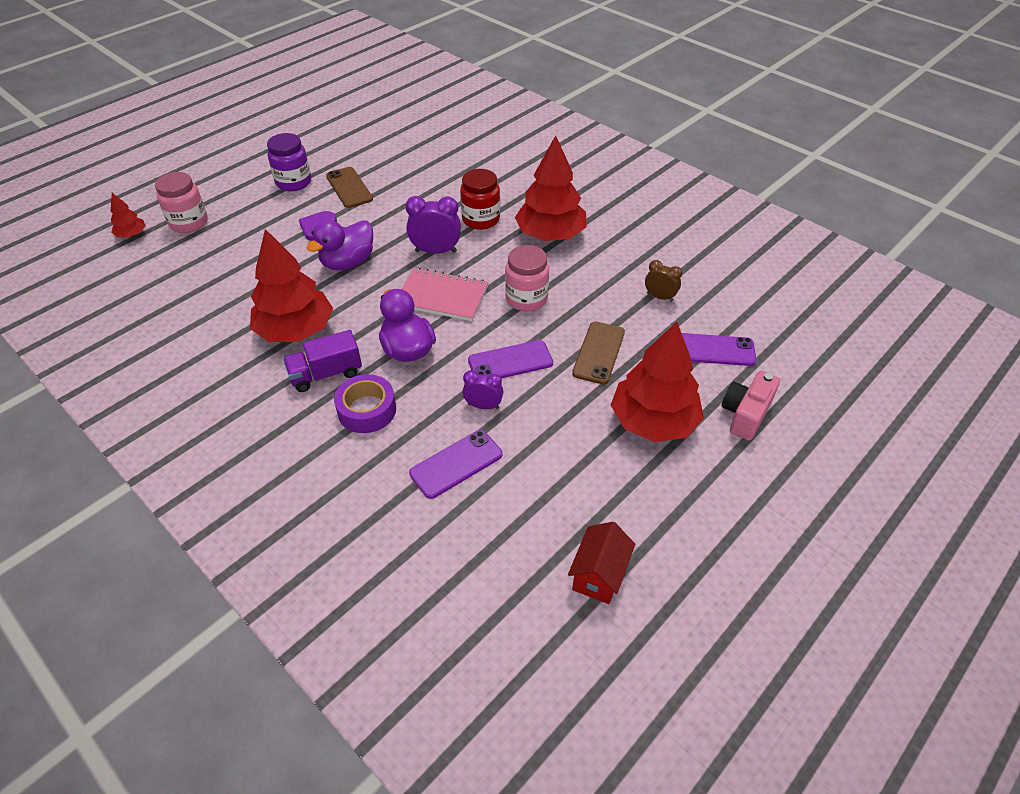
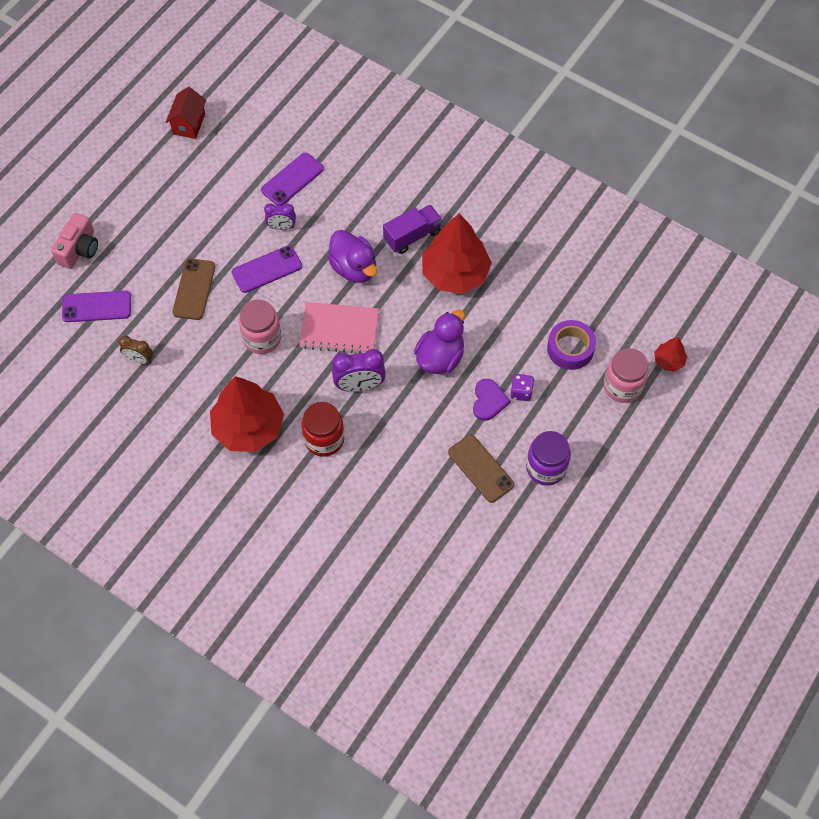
camera: 170 degrees right, 15 degrees up
(284, 229) = (521, 392): none -> purple dice
(367, 410) = (369, 210): purple tape -> purple tape (570, 349)
(653, 421) = (150, 233): red tree -> none

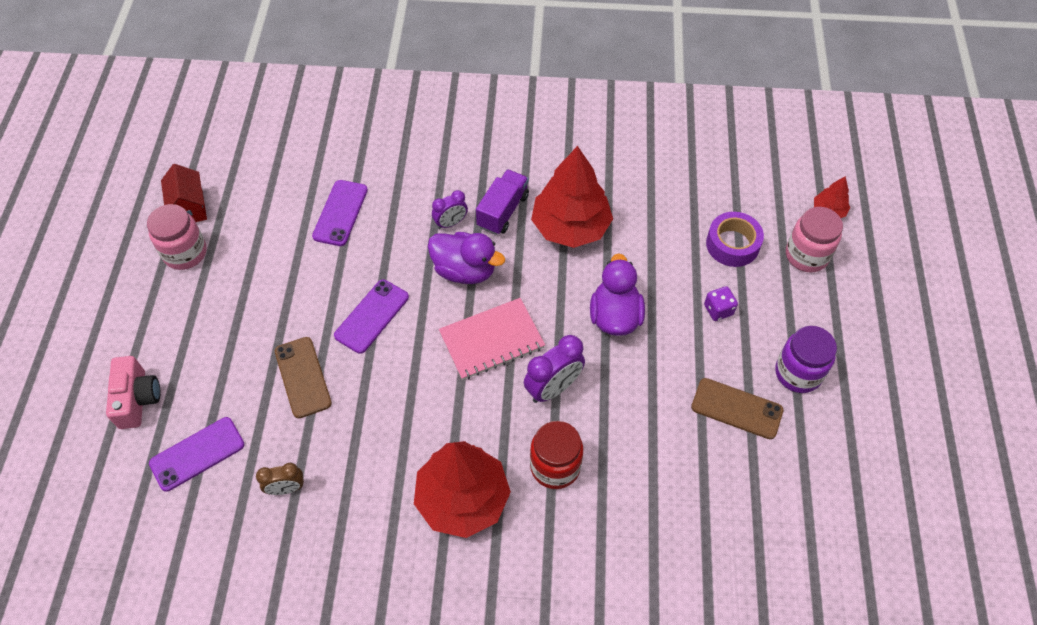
camera: 30 degrees left, 5 degrees down
(262, 338) = (414, 392): pink jar -> pink jar (185, 253)
(281, 227) = (359, 265): purple clock -> purple clock (451, 223)
(488, 401) = (693, 335): purple heart -> none

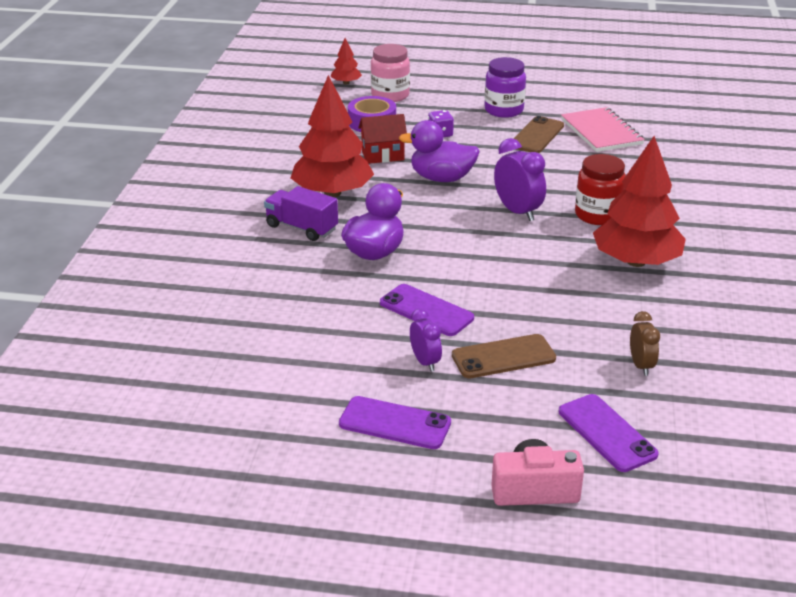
camera: 85 degrees left, 25 degrees down
(185, 253) = (304, 462): pink jar -> none
(190, 208) = (224, 462): red house -> red house (382, 155)
(340, 213) = (272, 332): purple phone -> purple phone (395, 423)
(451, 223) = (309, 259): purple clock -> purple clock (425, 362)
(491, 340) = (463, 240): pink notebook -> pink notebook (601, 132)

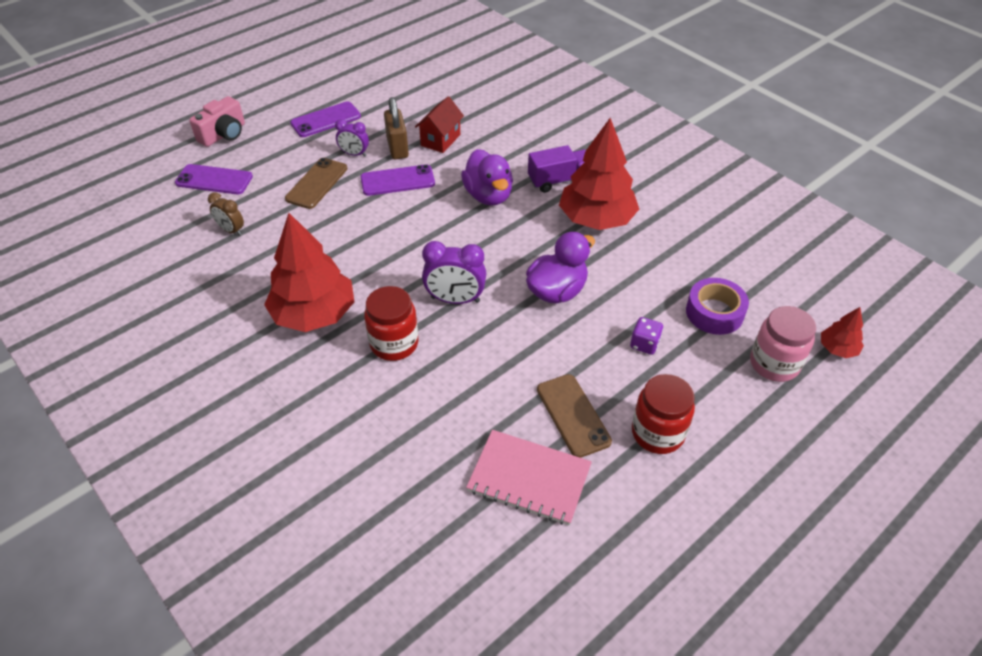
camera: 130 degrees right, 15 degrees up
(375, 340) = (397, 148): none -> brown padlock
(382, 155) = (635, 281): red house -> red house (440, 140)
(504, 110) = (657, 433): purple jar -> red jar

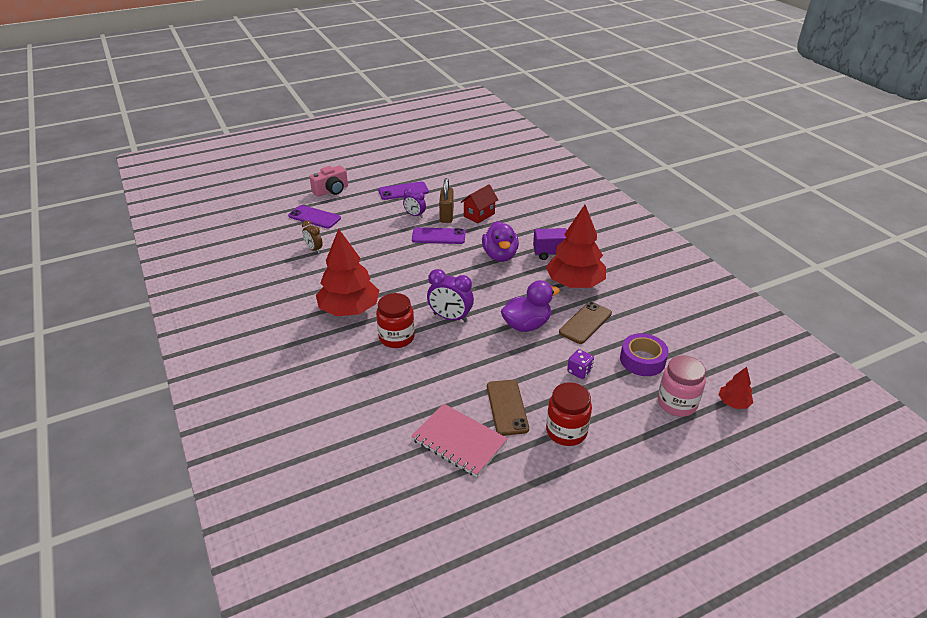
camera: 15 degrees right, 10 degrees down
(317, 183) = (382, 229): brown phone -> brown phone (585, 323)

